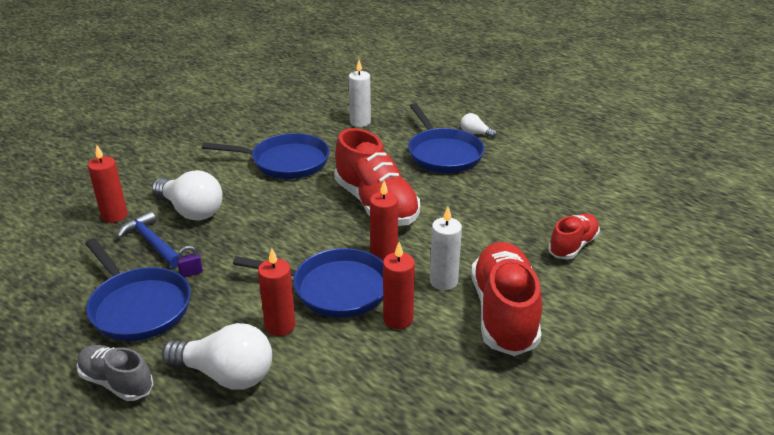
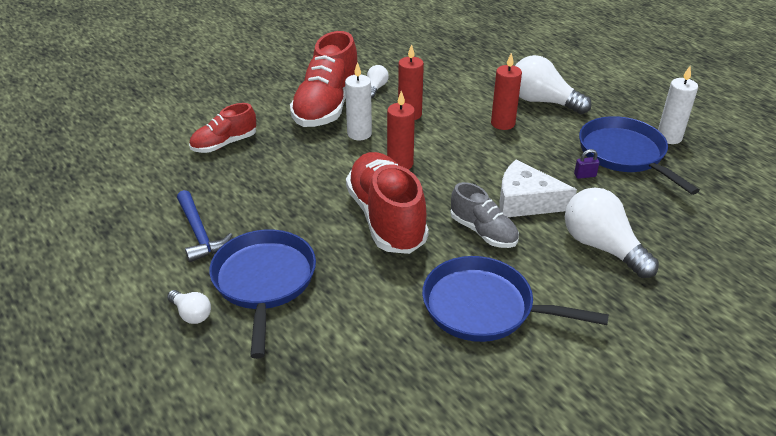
camera: 165 degrees left, 5 degrees up
(114, 216) = (693, 255): red candle -> none
(117, 382) = (620, 108): grey shoe -> grey shoe (483, 232)
(151, 242) = (635, 213): blue hammer -> blue hammer (199, 233)
(254, 237) = (525, 201): none -> white cheese
(335, 288) = (453, 142): blue pan -> none
(360, 122) = (350, 379): white candle -> white candle (669, 137)
(461, 356) = (376, 88): none -> white light bulb

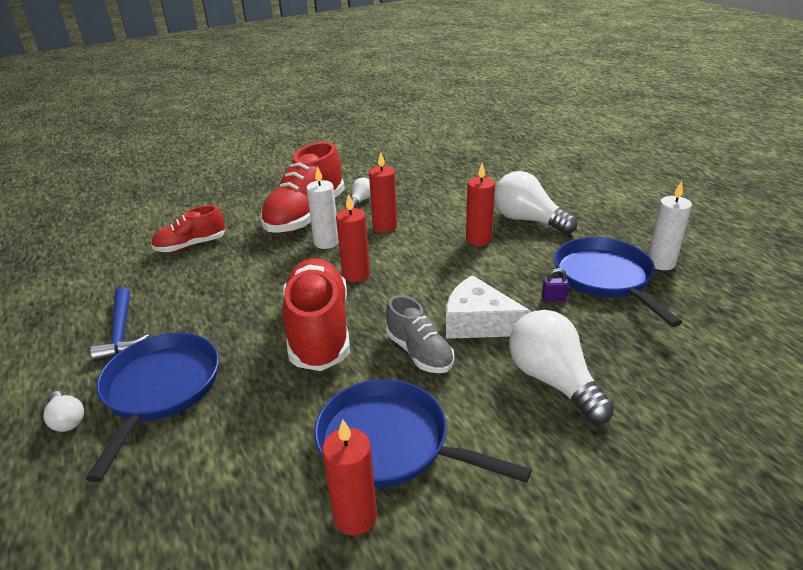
camera: 10 degrees right, 5 degrees down
(476, 364) = (355, 516): none -> red candle

